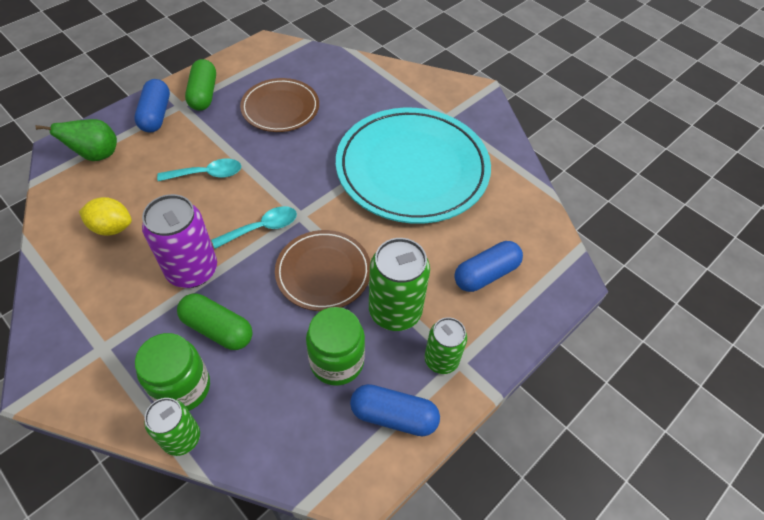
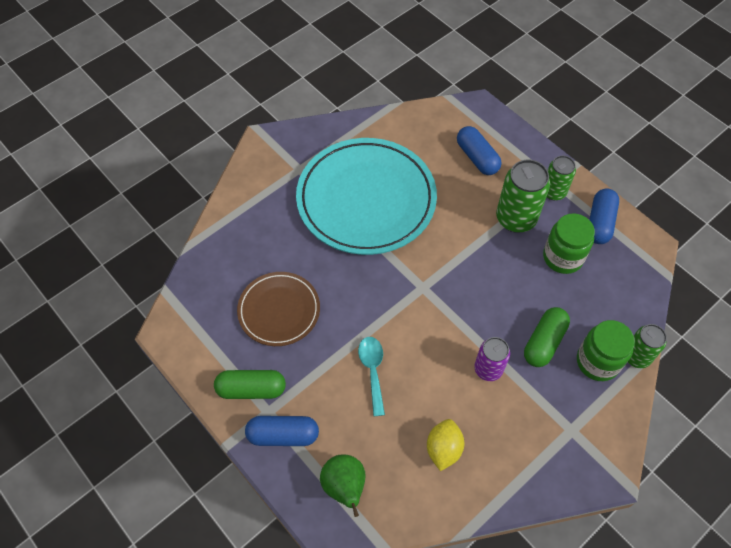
camera: 85 degrees left, 5 degrees up
(192, 270) = (488, 369): purple can -> purple can, size x0.63
(262, 228) = (438, 317): turquoise spoon -> none
(323, 272) = (483, 267): brown plate -> none

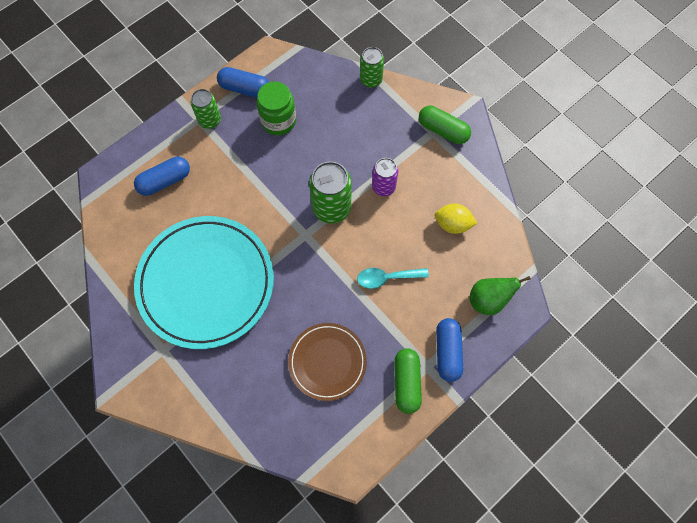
camera: 90 degrees left, 10 degrees up
(516, 218) = (236, 153): green can -> green can (331, 208)
(544, 342) = (359, 143): green capsule -> green capsule (443, 130)
(597, 362) = (375, 107): green jar -> none

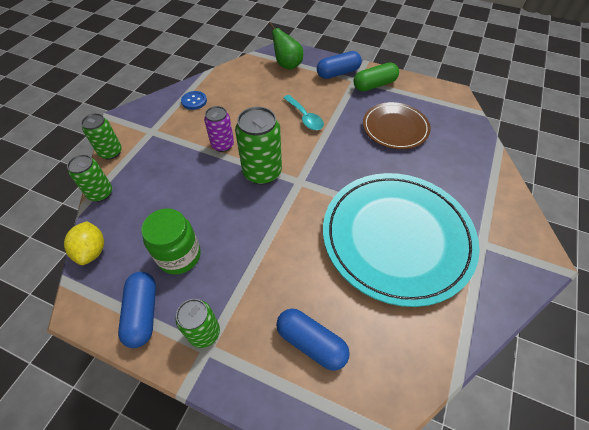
camera: 115 degrees left, 15 degrees down
(418, 94) = (111, 152): none -> green can
(443, 130) = (147, 125): green capsule -> none
(453, 224) = (237, 96): yellow lemon -> yellow lemon (92, 251)
(462, 180) = (194, 101): none -> blue button

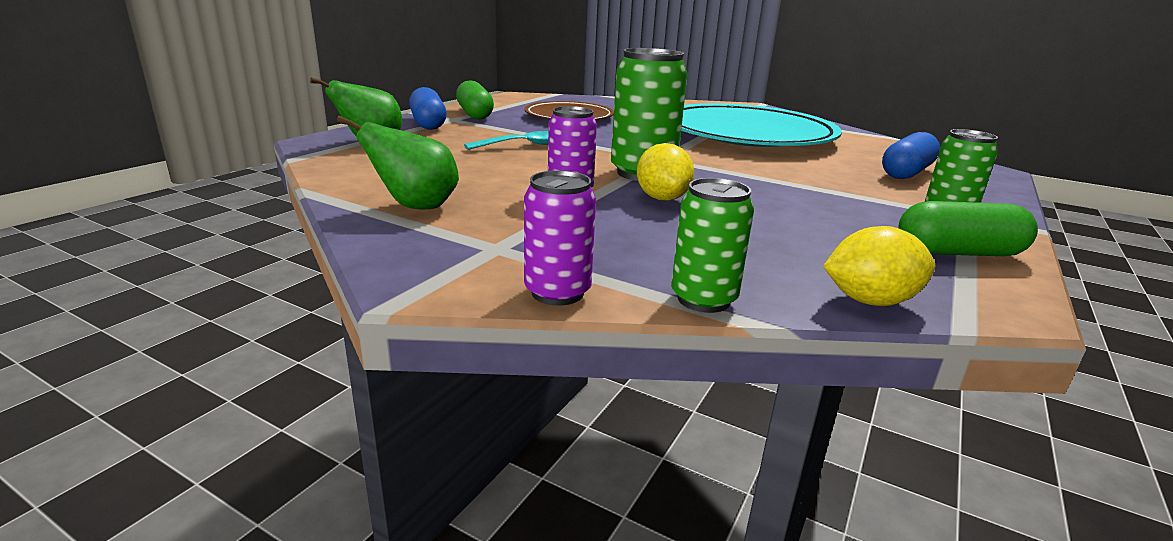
camera: 85 degrees left, 30 degrees down
(111, 152) = (557, 292): green can -> purple can
(143, 313) = (958, 253): blue capsule -> green capsule
(179, 256) = (832, 227): green jar -> none
(194, 101) = (416, 207): blue button -> green pear
(218, 181) = (662, 198): none -> yellow lemon

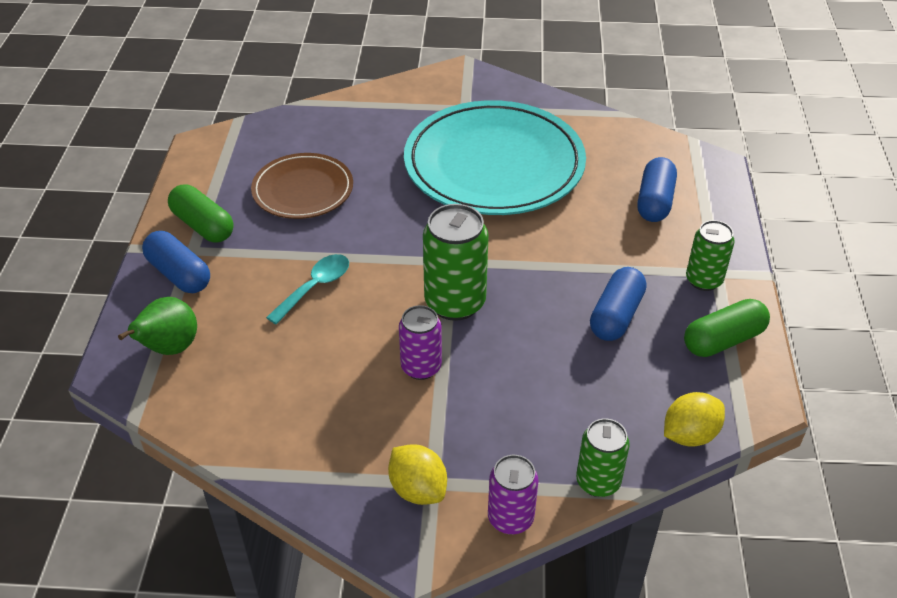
camera: 25 degrees left, 20 degrees up
(416, 207) = (325, 452): green pear -> none
(662, 198) = (496, 346): yellow lemon -> yellow lemon (418, 489)
(817, 212) = (616, 316): none -> blue capsule

